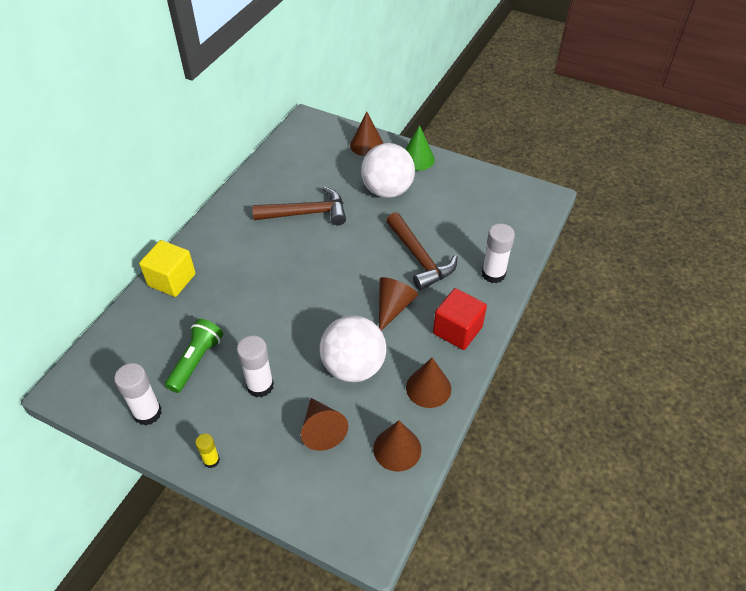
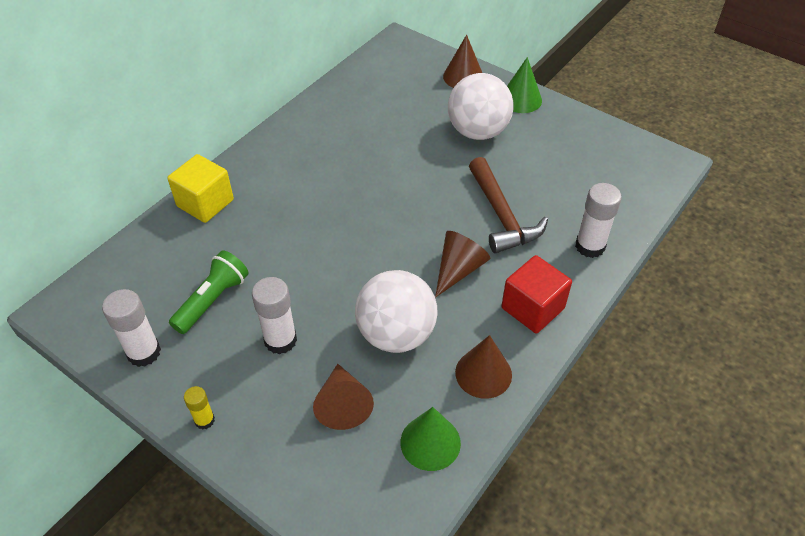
camera: 10 degrees right, 0 degrees up
(306, 213) = (376, 146): brown hammer -> none
(397, 449) = (430, 442): brown cone -> green cone

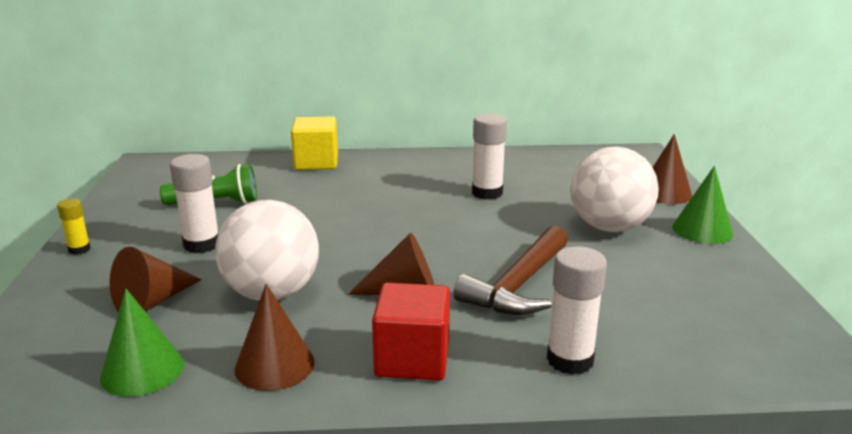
camera: 50 degrees right, 25 degrees down
(144, 352) = (132, 202): white glue stick -> white glue stick (487, 193)

